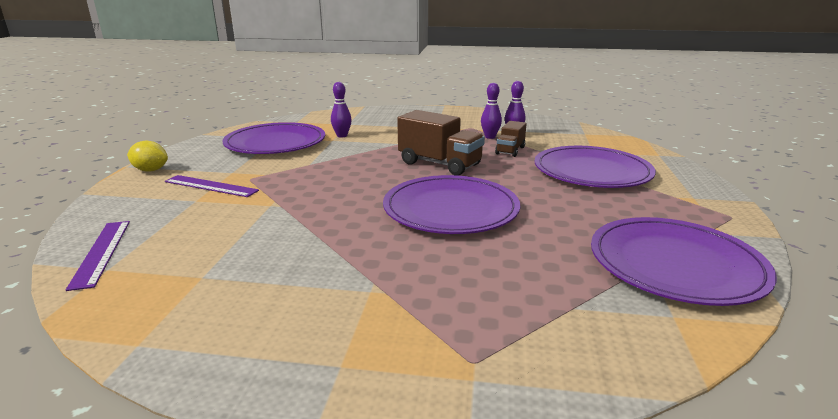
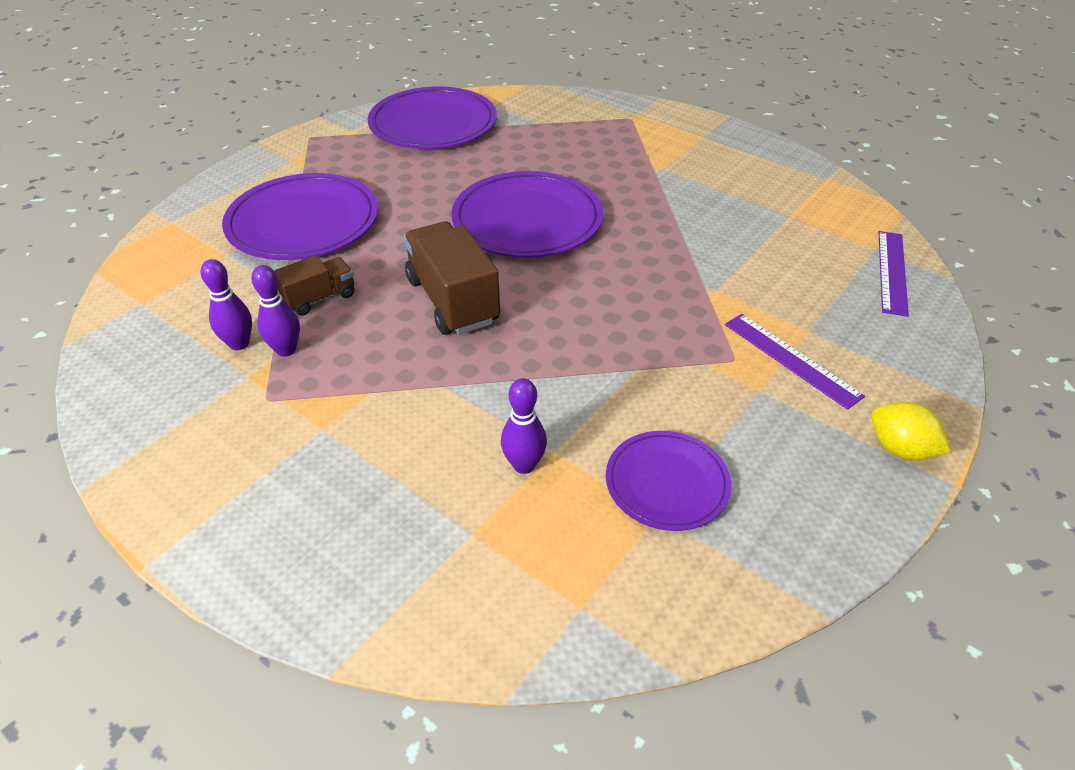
camera: 150 degrees left, 20 degrees up
(275, 143) = (667, 483): purple plate -> purple plate, size x0.58

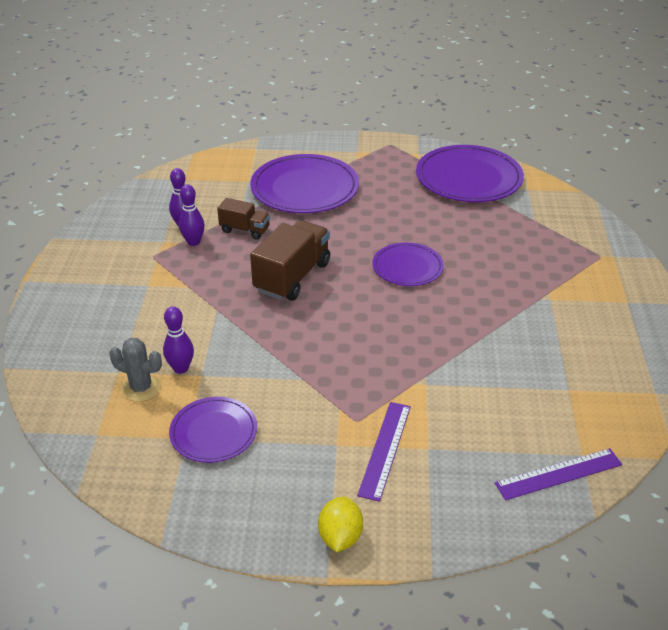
camera: 55 degrees right, 5 degrees down
(527, 220) = (407, 267): purple plate -> purple plate, size x0.58
(527, 521) = (141, 388): none -> grey cactus

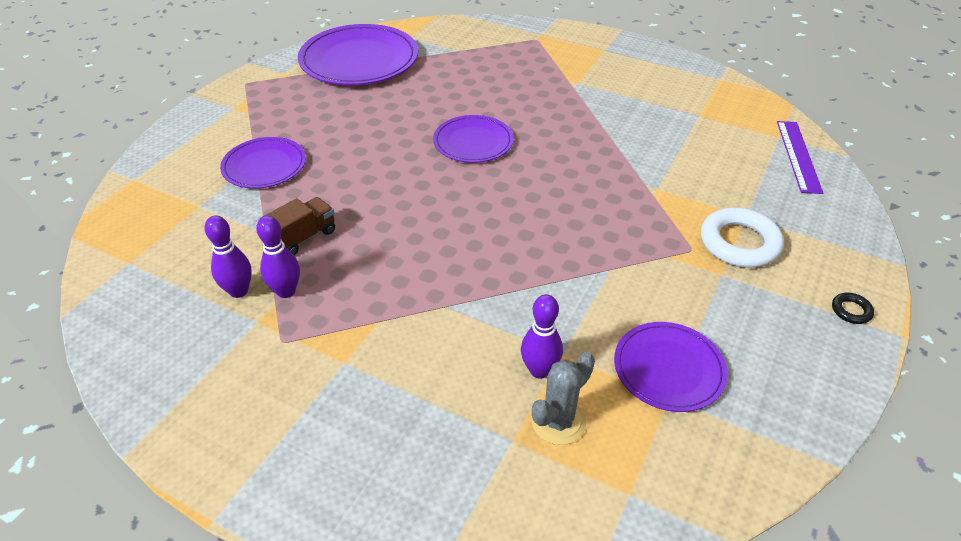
camera: 65 degrees left, 5 degrees up
(292, 277) = (428, 225): brown truck -> none
(305, 188) = (264, 166): purple plate -> purple plate, size x0.58
(340, 537) = (851, 311): yellow lemon -> black ring
(385, 449) = (739, 243): purple ruler -> white ring

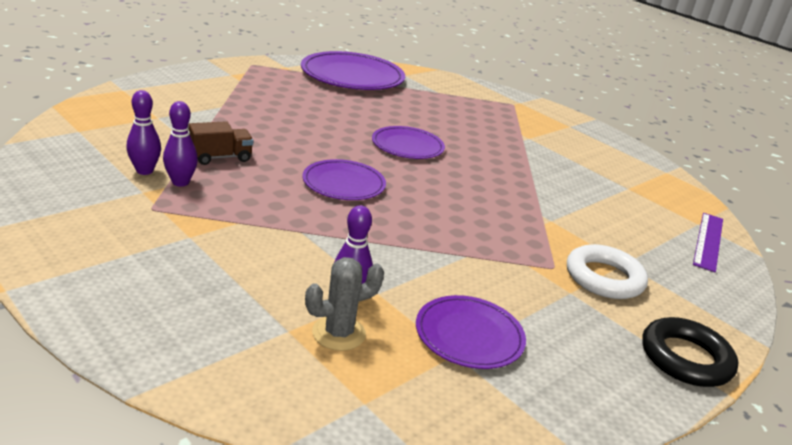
camera: 15 degrees right, 15 degrees down
(264, 166) = (226, 111): purple plate -> purple plate (343, 183)
(851, 311) = (685, 358): black ring -> black ring, size x2.23

